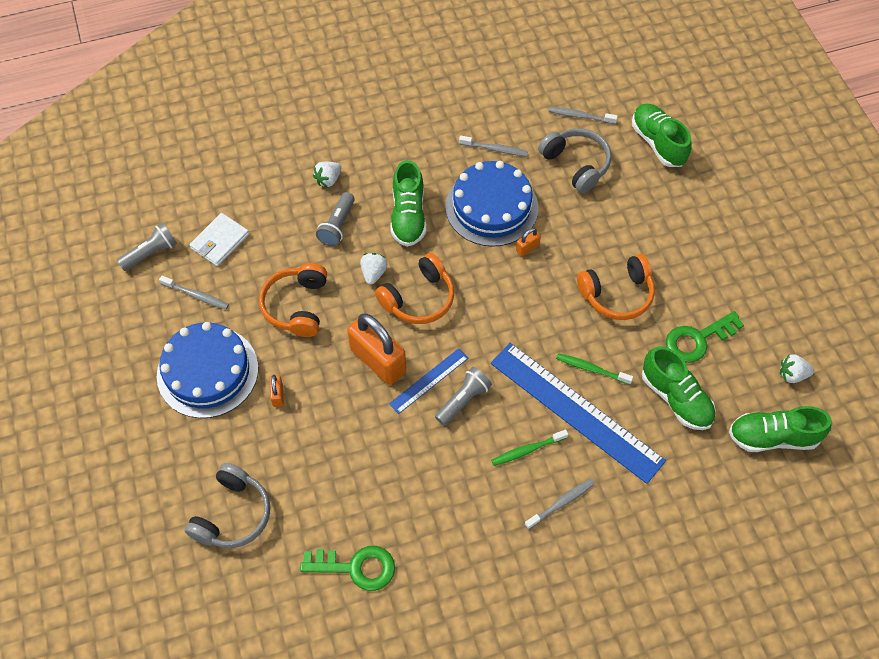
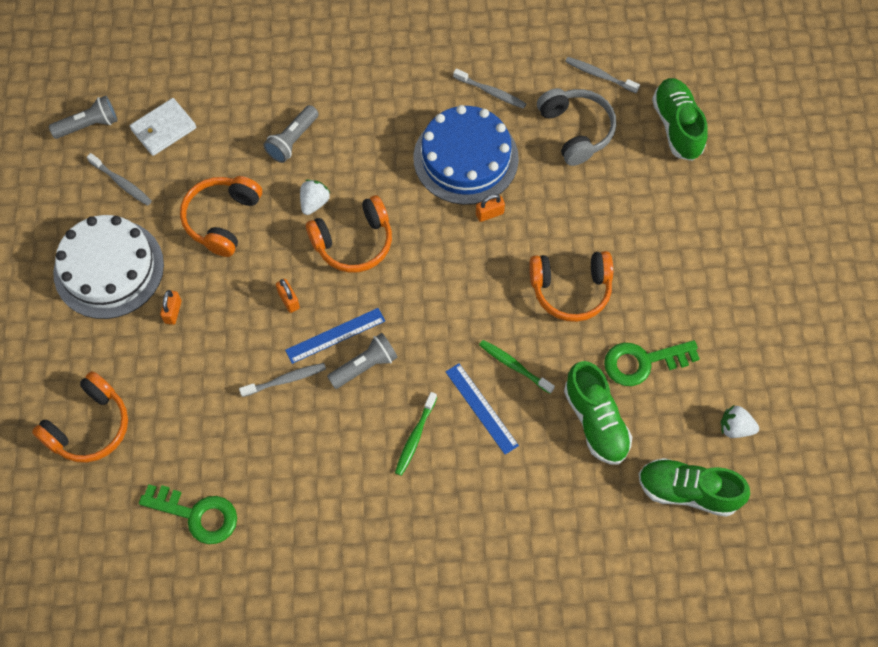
camera: 15 degrees right, 5 degrees up
(207, 371) = (109, 268): blue cake -> white cake
(233, 514) = (89, 426): grey headphones -> orange headphones
(328, 180) = (299, 86): white strawberry -> none
(378, 360) = (289, 300): orange padlock -> orange padlock, size x0.42
(408, 216) = (372, 147): green shoe -> none
(527, 450) = (415, 437): green toothbrush -> green toothbrush turned 60 degrees counterclockwise
(561, 503) = (432, 503): grey toothbrush -> grey toothbrush (285, 380)
(575, 411) = (481, 408): blue ruler -> blue ruler, size x0.48

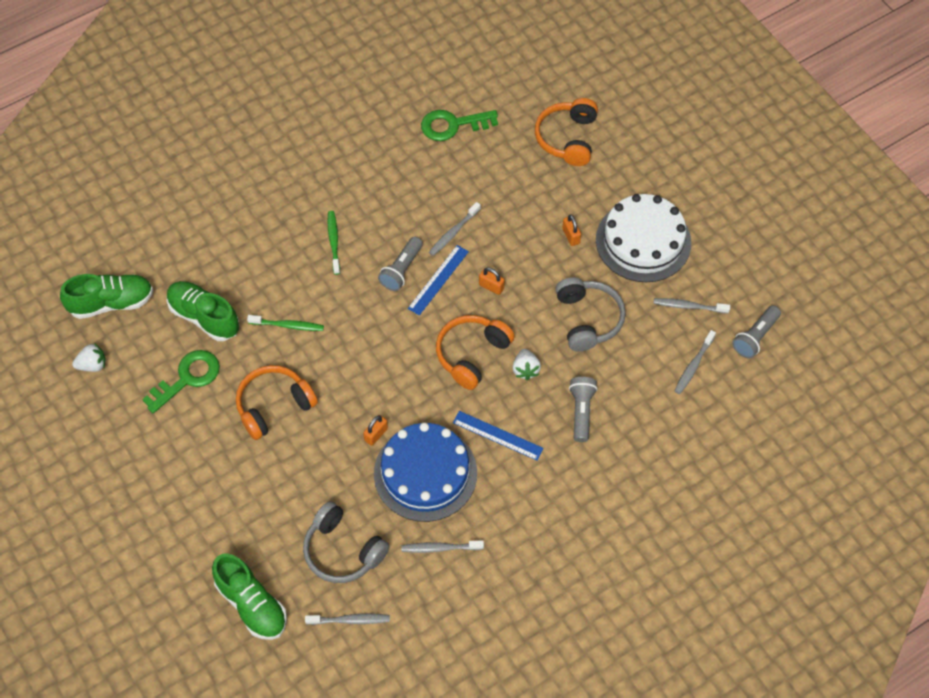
camera: 150 degrees right, 5 degrees down
(163, 129) = (693, 365): white wallet -> grey toothbrush
(222, 219) = (588, 319): orange headphones -> grey headphones
(481, 408) = (296, 284): blue ruler -> blue ruler (498, 435)

